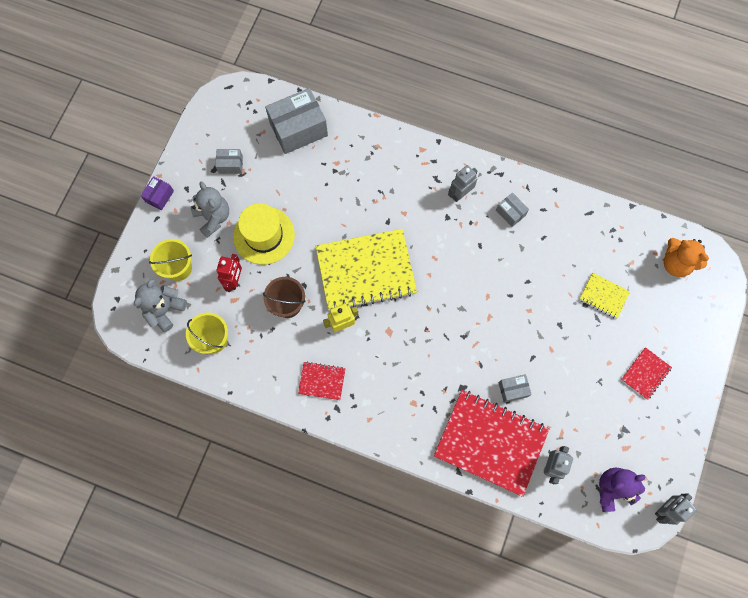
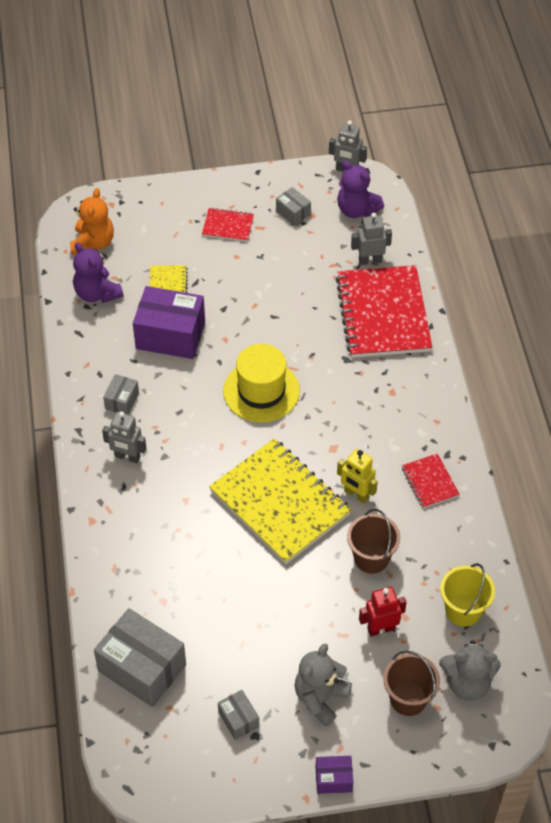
camera: 120 degrees left, 20 degrees down
(178, 268) = (408, 698): yellow bucket -> brown bucket
(264, 235) = (306, 628): yellow hat -> yellow hat (261, 391)
(513, 389) = (318, 318): grey box -> grey box (293, 213)
(553, 274) = (170, 335): none -> purple box
(622, 243) = (97, 293): none -> purple teddy bear

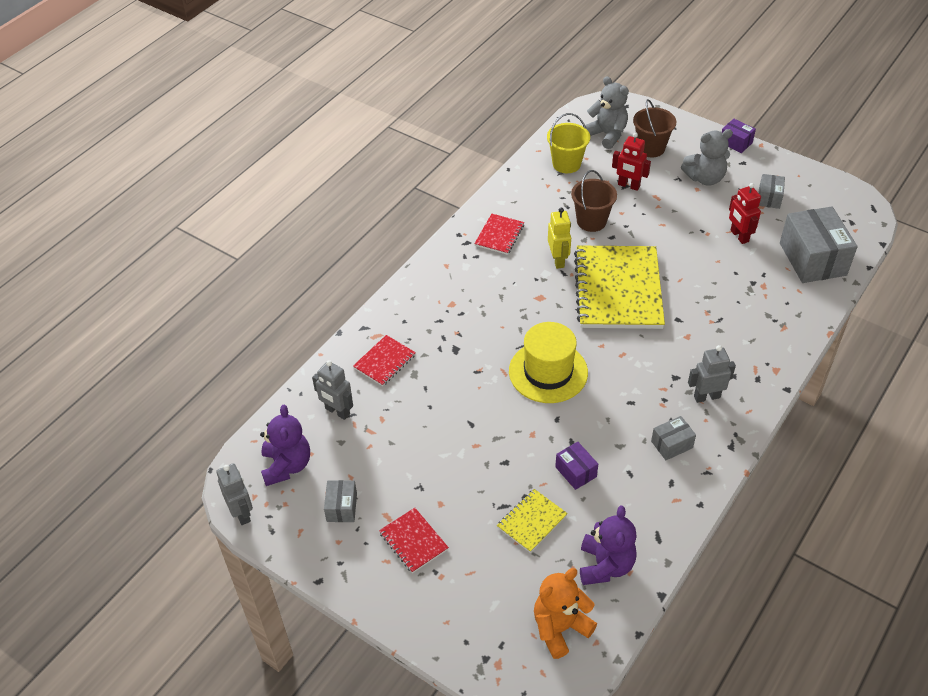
camera: 135 degrees left, 5 degrees down
(127, 457) = (706, 396): grey robot -> grey robot turned 75 degrees counterclockwise
(170, 335) = (575, 472): purple box -> purple box, size x0.49
(228, 644) = (739, 236): none -> red robot
(383, 314) = (384, 361): red notebook -> red notebook, size x0.46

